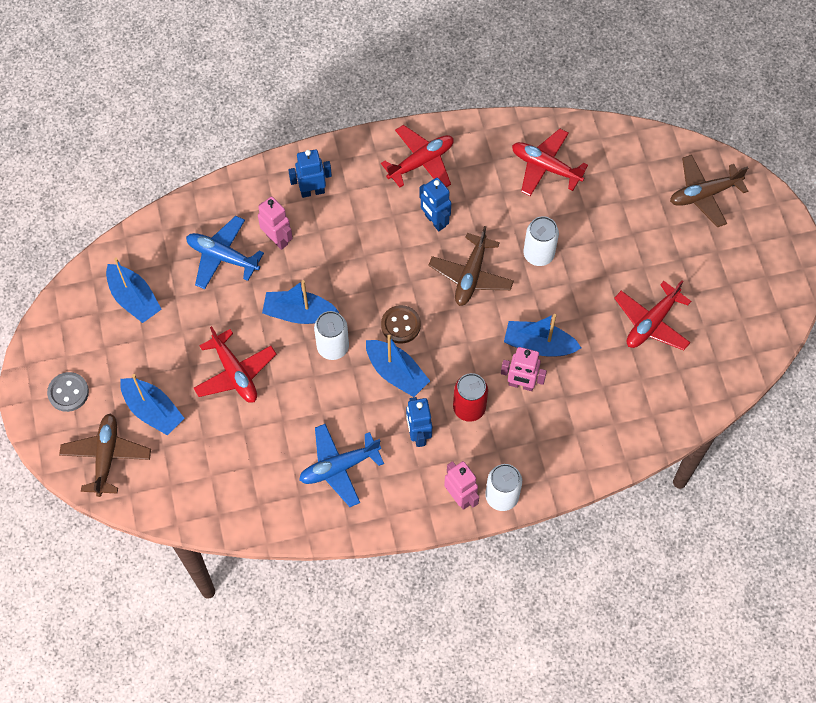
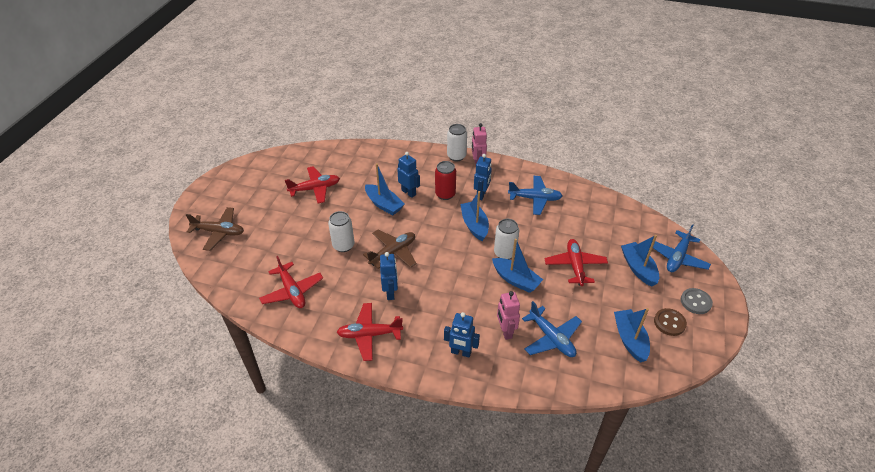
camera: 150 degrees left, 20 degrees down
(106, 456) = (677, 257): brown plane -> blue plane
(400, 325) = (455, 246): brown button -> brown button (669, 323)
(521, 384) = (409, 192): pink robot -> blue robot

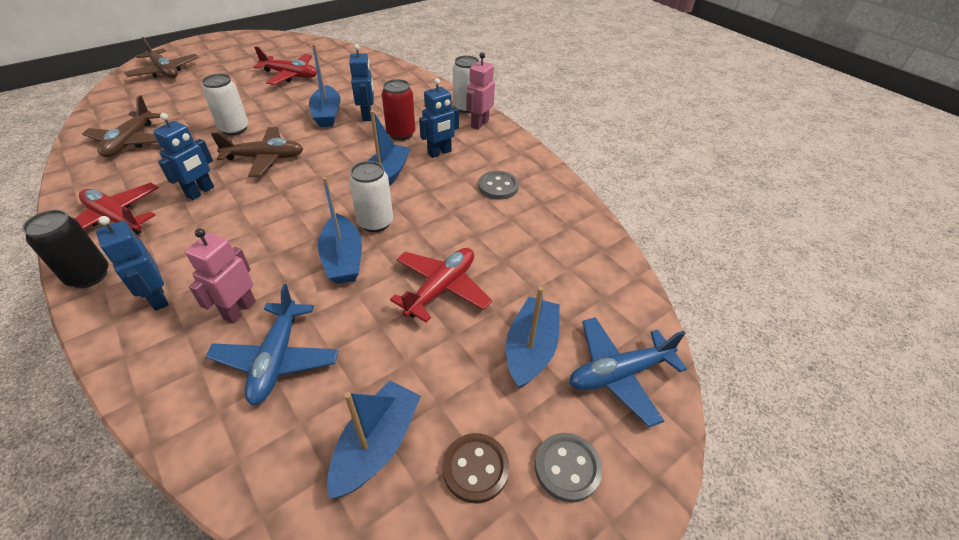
camera: 35 degrees right, 0 degrees up
(292, 291) = (130, 142): red plane -> brown plane
(409, 367) = (89, 276): none -> black can
(535, 199) = (498, 187): blue plane -> grey button

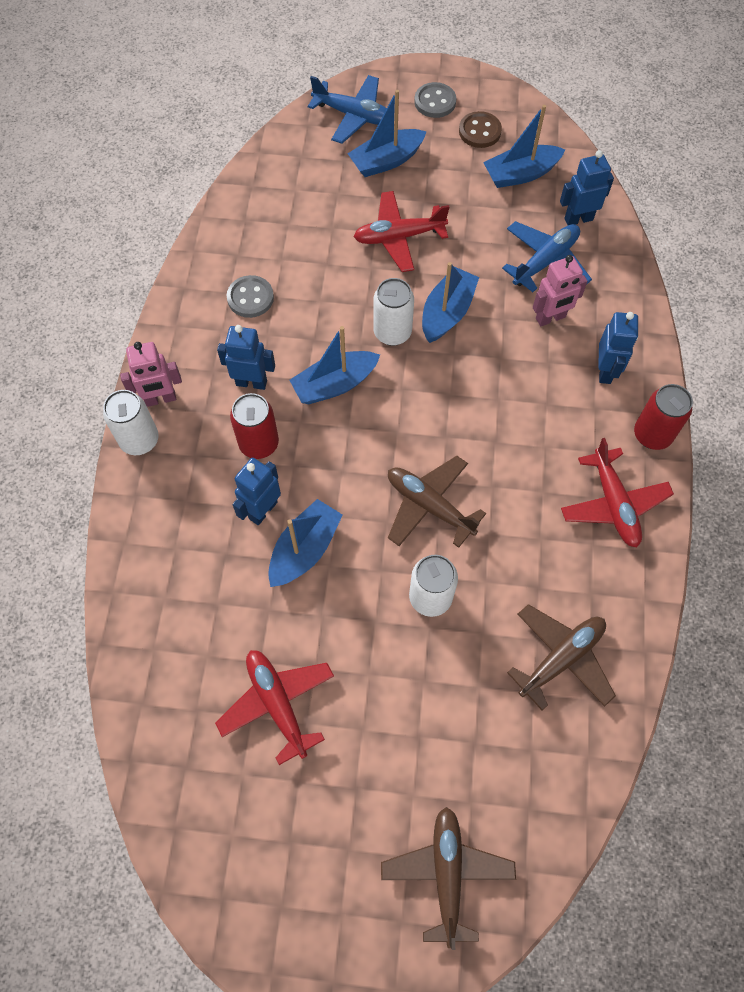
camera: 135 degrees left, 20 degrees up
(89, 276) = (652, 435): black can -> red can
(200, 192) = (521, 490): blue robot -> blue robot (578, 219)

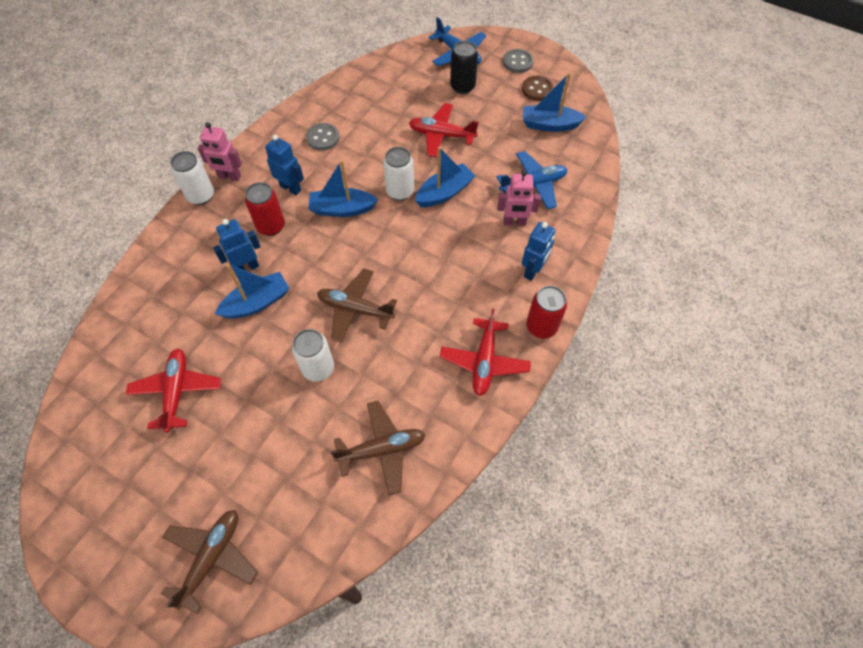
camera: 25 degrees right, 5 degrees down
(386, 161) = (462, 87): blue boat -> black can
(429, 505) = (355, 309): brown plane -> brown plane turned 45 degrees counterclockwise
(578, 219) = (573, 166): blue robot -> none

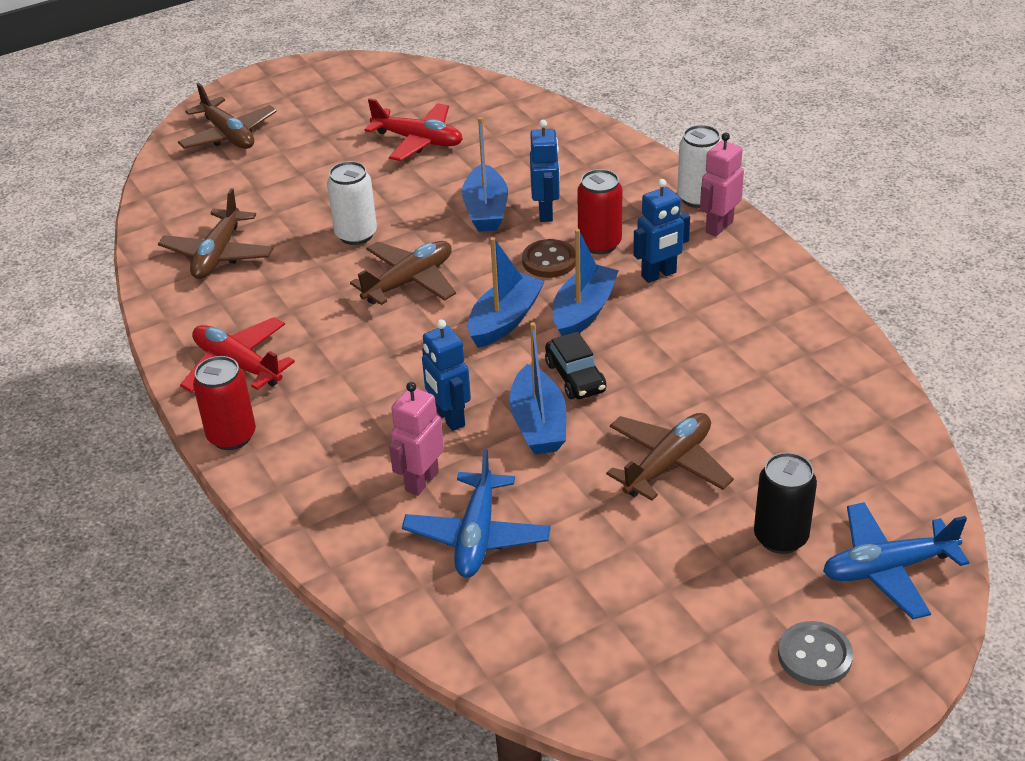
camera: 120 degrees right, 20 degrees down
(323, 138) = (745, 328): grey button -> none
(400, 191) = (575, 377): white can -> black car
(441, 135) = (668, 464): red plane -> brown plane
(533, 271) = (321, 465): blue robot -> blue robot (449, 418)
(537, 89) = (712, 651): brown button -> brown button (549, 261)
(549, 125) = (602, 624): blue boat -> blue boat (505, 320)

